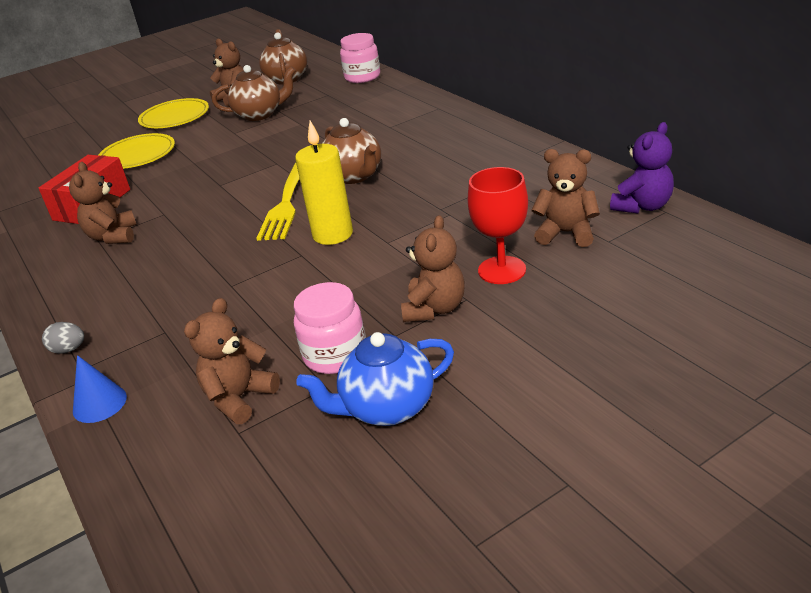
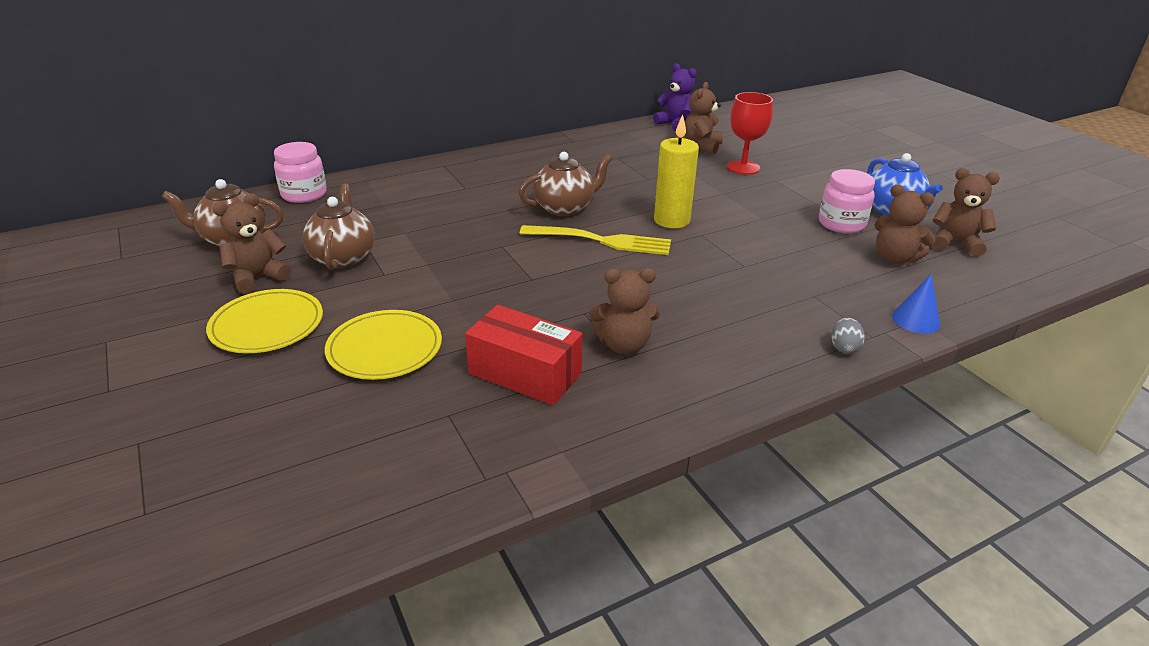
camera: 90 degrees left, 0 degrees up
(434, 308) = (787, 190): brown teddy bear -> brown teddy bear (955, 244)

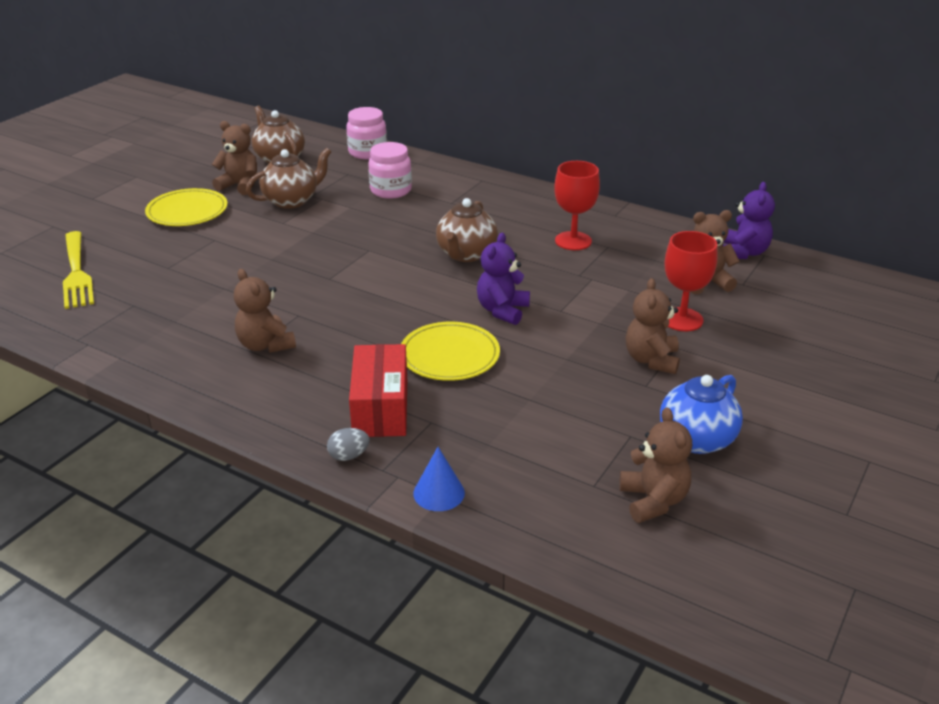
camera: 60 degrees right, 0 degrees up
(385, 349) = (190, 257): yellow plate -> yellow plate (449, 355)
(525, 373) = (198, 316): red box -> red box (381, 408)
(565, 208) = (466, 254): brown teapot -> brown teapot turned 75 degrees clockwise
(594, 165) = (573, 241): none -> red goblet
(600, 241) = (423, 288): yellow fork -> yellow fork (76, 272)
(671, 220) = (502, 311): yellow candle -> purple teddy bear
(841, 224) = (612, 410): pink jar -> pink jar (391, 190)
(894, 258) = (565, 460): brown teddy bear -> brown teddy bear (651, 360)

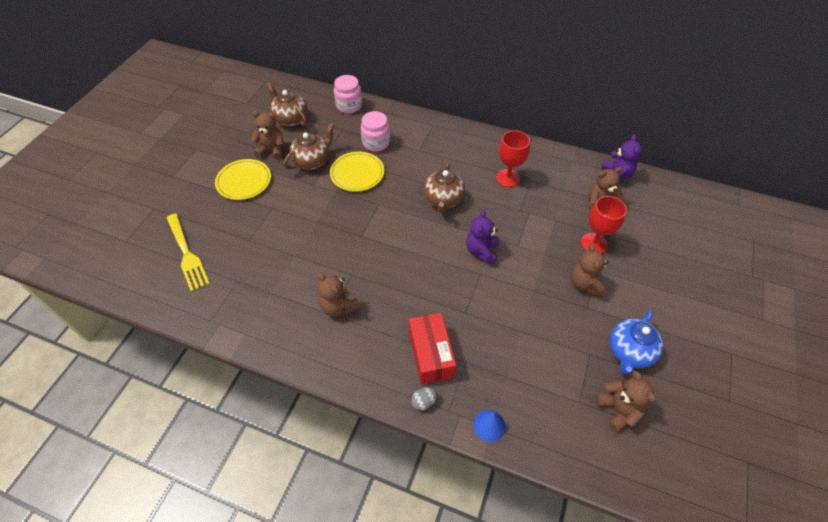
camera: 10 degrees left, 20 degrees up
(449, 355) = (460, 298): yellow plate -> yellow plate (357, 173)

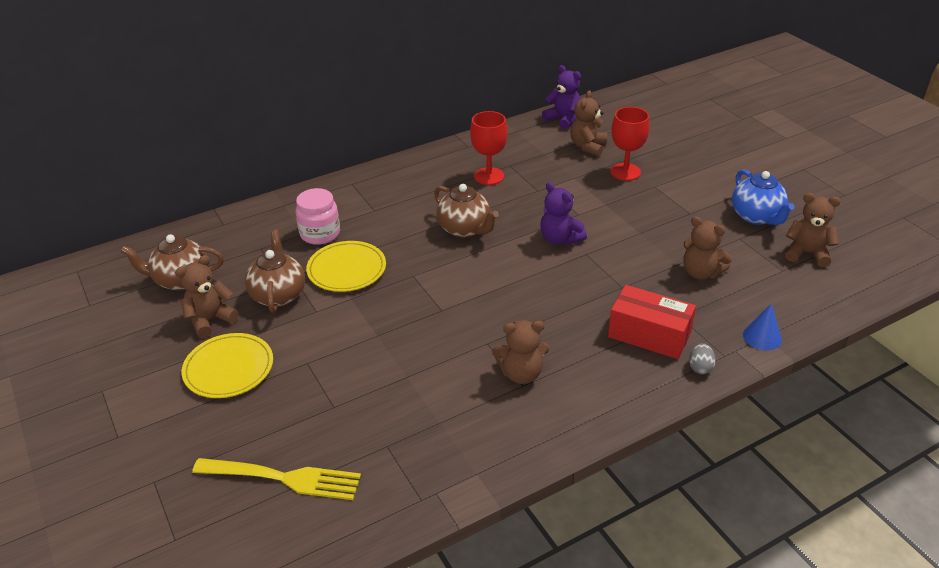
camera: 50 degrees left, 15 degrees down
(349, 106) = (231, 225): pink jar -> none
(585, 284) = (663, 200): brown teddy bear -> brown teddy bear (701, 272)

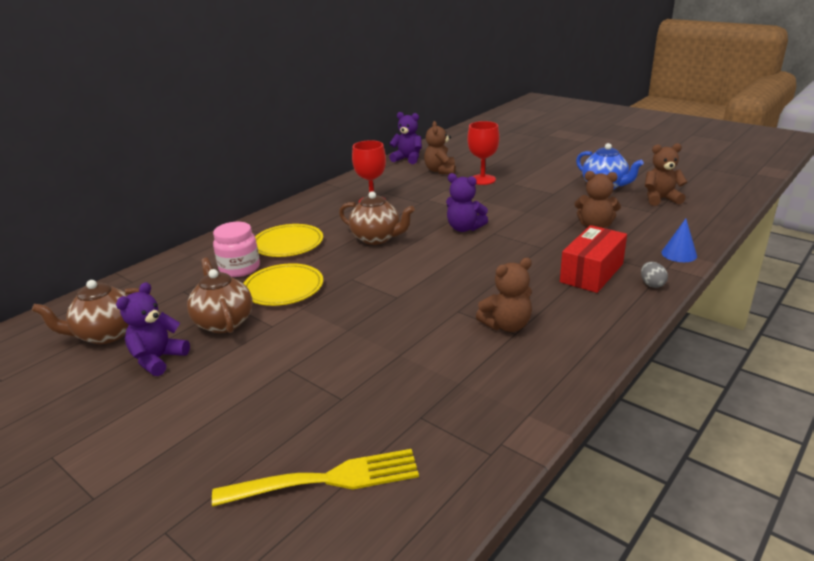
camera: 20 degrees left, 10 degrees down
(210, 320) = (158, 359): brown teddy bear -> purple teddy bear
(229, 368) = (202, 396): yellow plate -> yellow plate (288, 244)
(649, 335) = (591, 273): red box -> red box turned 60 degrees counterclockwise

